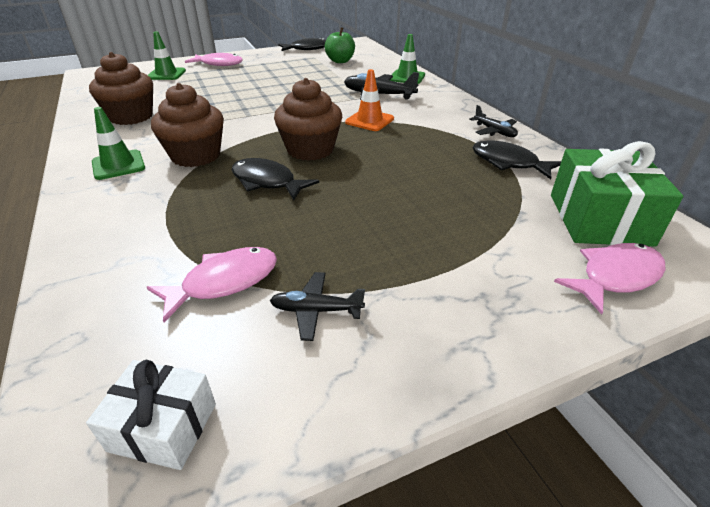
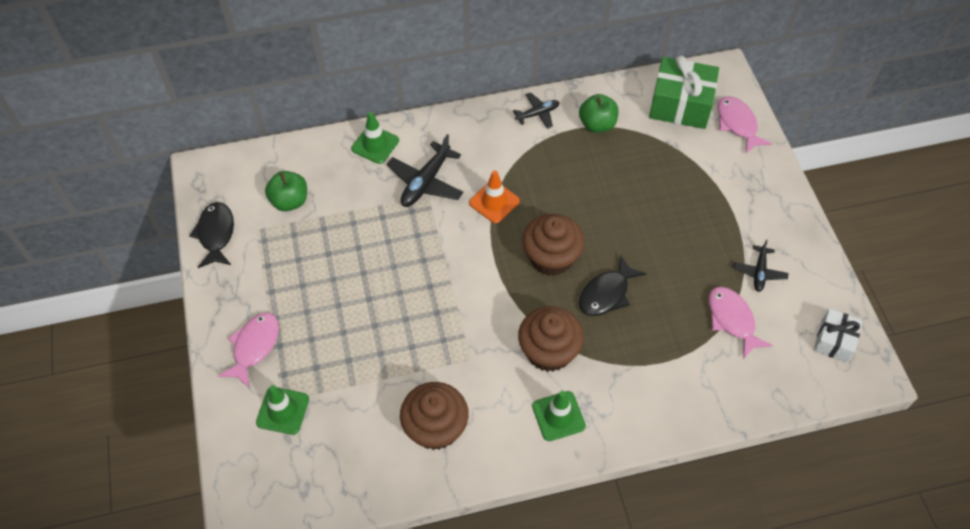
camera: 80 degrees left, 20 degrees up
(508, 163) = (597, 124): black fish -> green apple

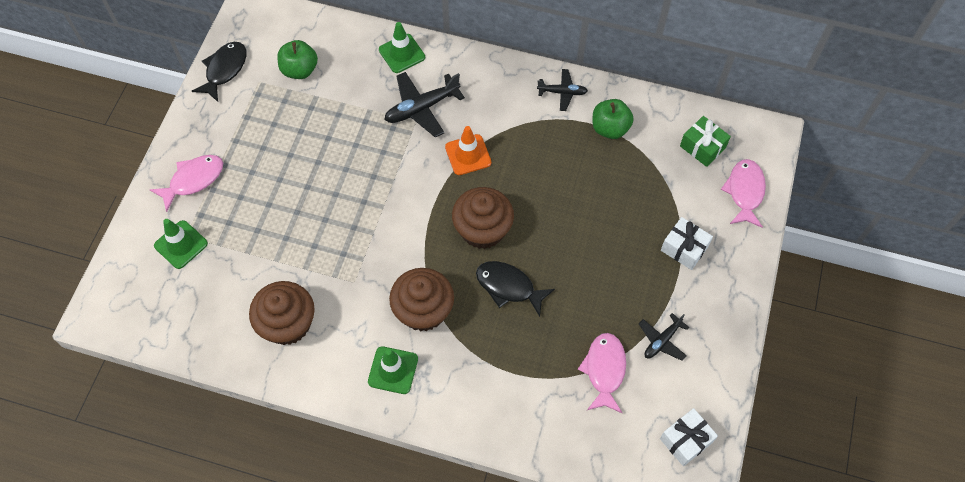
camera: 30 degrees right, 5 degrees up
(606, 293) = (508, 287): black fish -> black fish turned 45 degrees clockwise
(680, 105) = (702, 147): green gift -> green gift, size x0.58
(723, 191) = (684, 248): none -> white gift

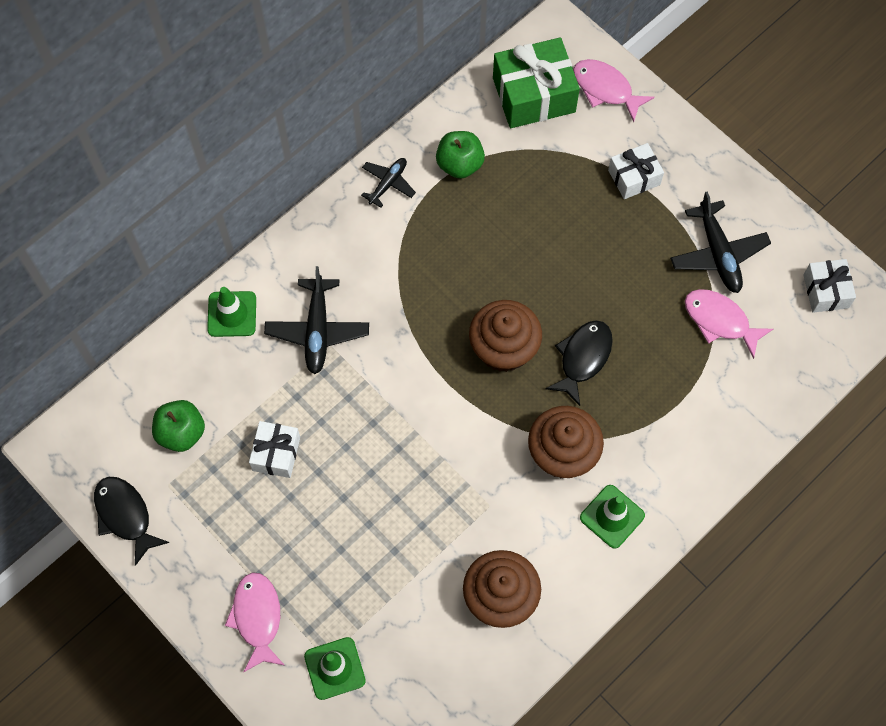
camera: 60 degrees left, 5 degrees up
(316, 131) = (276, 453): none -> white gift
(468, 155) = (406, 315): orange traffic cone -> none
(508, 287) = (583, 358): black fish -> black fish turned 150 degrees clockwise
(662, 341) = (718, 253): black plane -> black plane, size x1.65
(702, 147) = (534, 95): green gift -> green gift, size x1.72

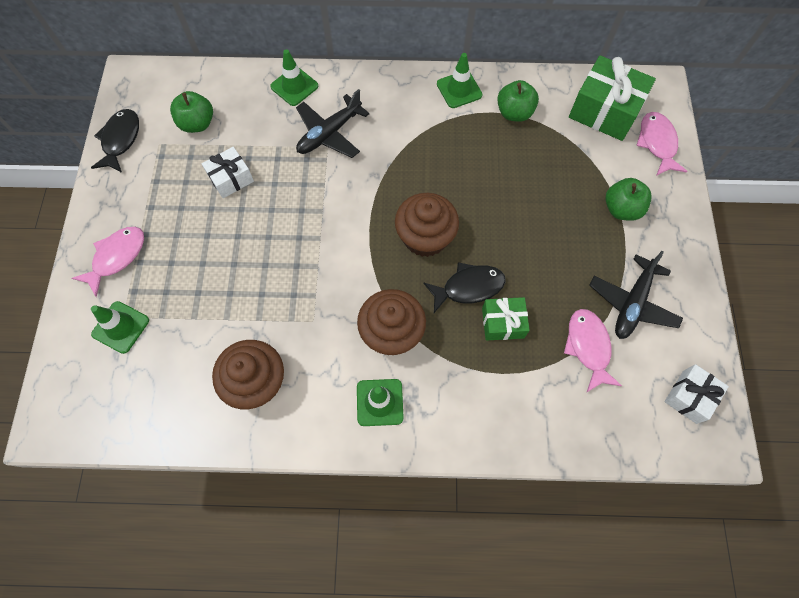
camera: 45 degrees right, 0 degrees up
(388, 183) = (459, 89): black plane -> green traffic cone
(634, 177) = (621, 209): white gift -> green apple
(639, 362) = (503, 323): none -> green gift

